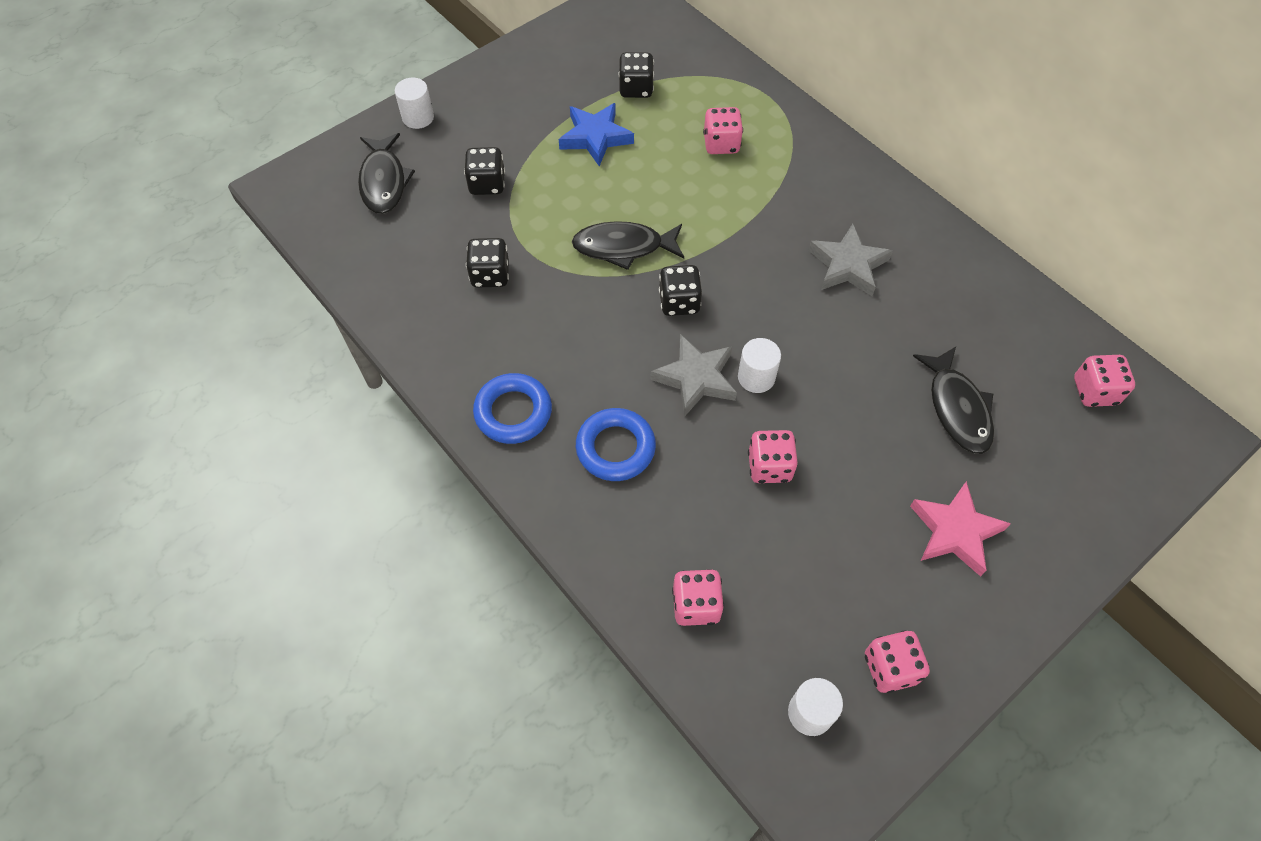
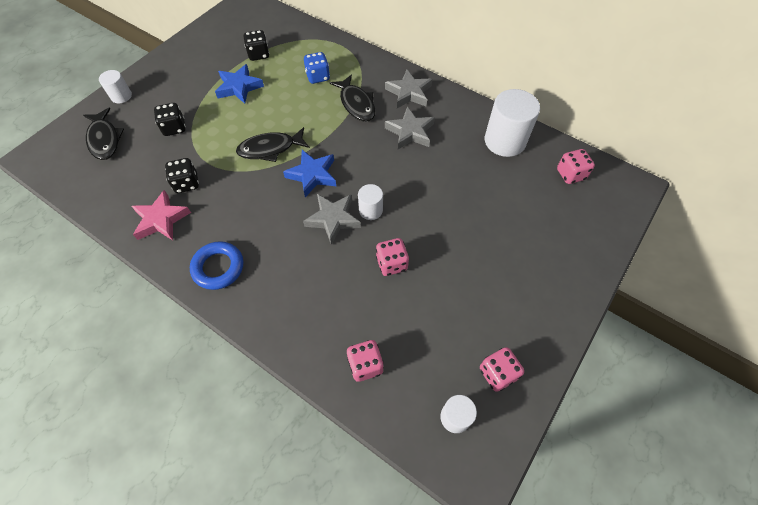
camera: 15 degrees left, 0 degrees up
(615, 448) = (291, 275): blue ring -> none
(679, 302) = (312, 175): black dice -> blue star
(721, 144) = (318, 77): pink dice -> blue dice
(861, 199) = (409, 93): none -> grey star
(955, 531) = (514, 276): pink star -> pink star (161, 219)
(957, 408) = (495, 202): black fish -> black fish (356, 104)
(999, 313) = (505, 141): none -> white cylinder

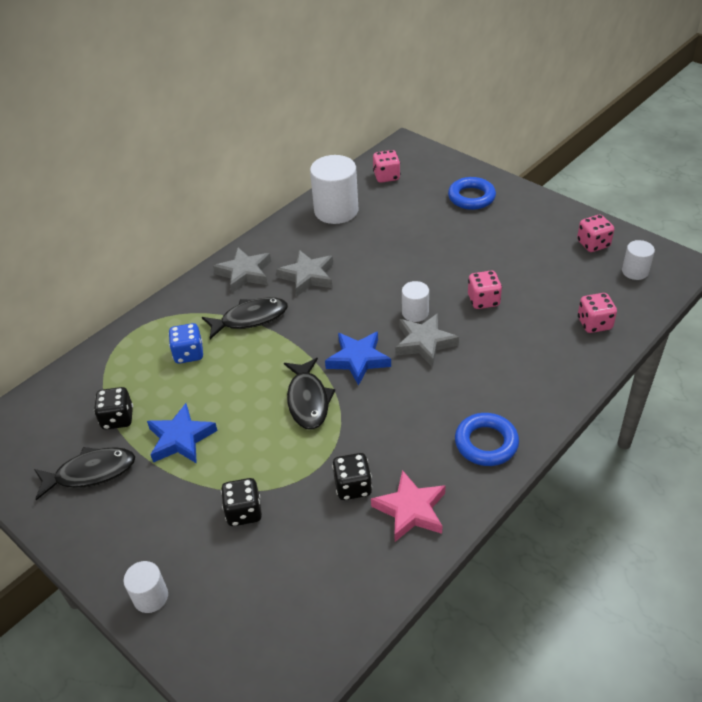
camera: 80 degrees left, 15 degrees down
(105, 139) = (246, 606): black fish -> black fish (91, 473)
(555, 250) = (471, 197): none -> blue ring

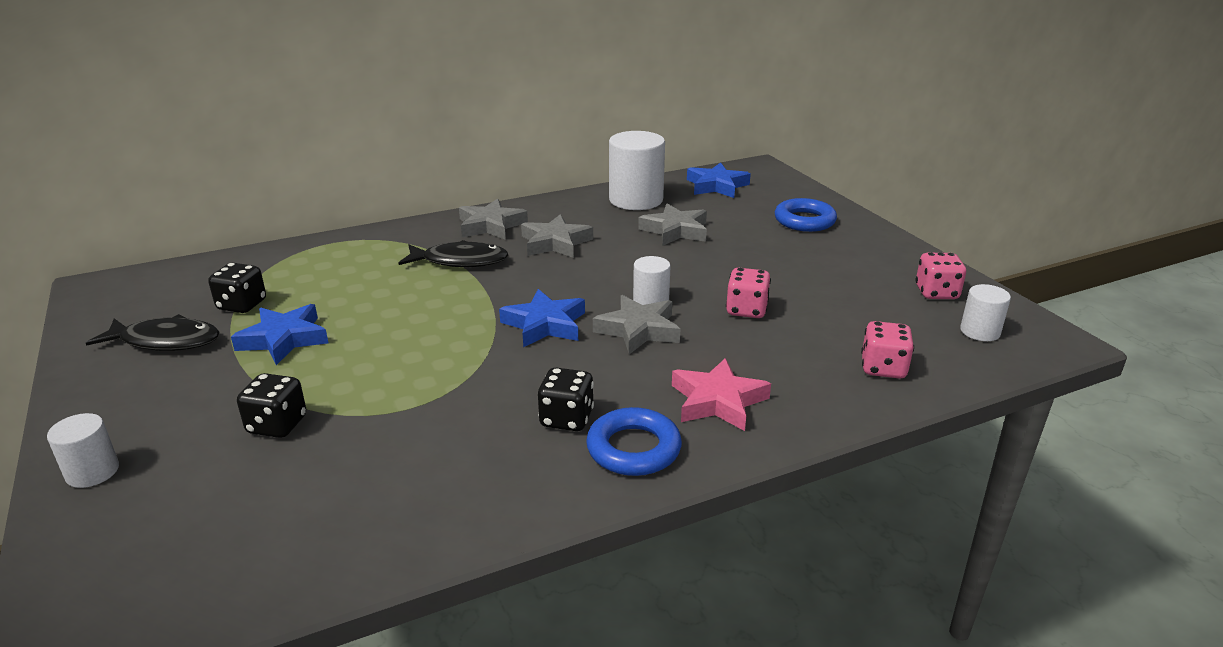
camera: 20 degrees right, 15 degrees down
(188, 354) = (368, 273): blue dice -> none
(308, 400) = (453, 345): black fish -> none
(353, 487) = (424, 441): black dice -> black dice (566, 419)
(386, 176) = (716, 186): pink dice -> blue star
(387, 236) = (675, 230): none -> grey star
(411, 510) = (472, 488): pink star -> pink star (718, 401)

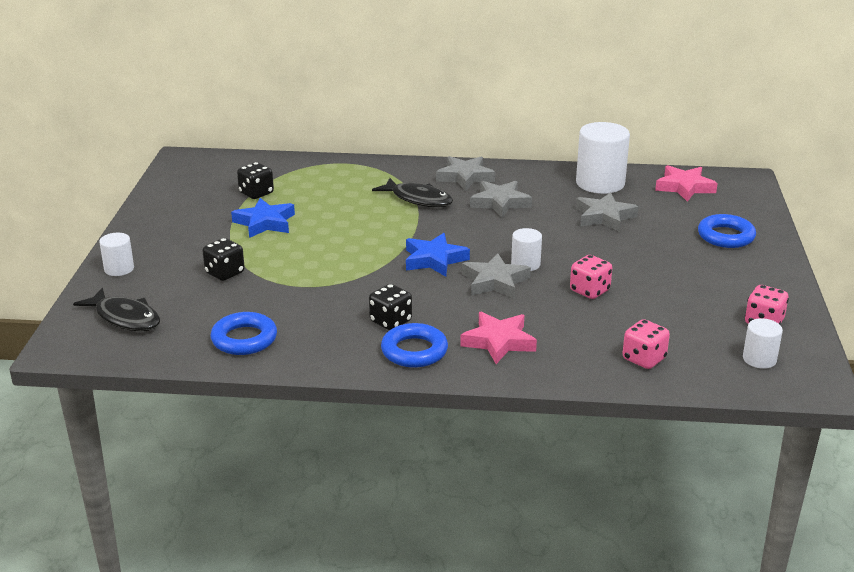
camera: 30 degrees right, 0 degrees up
(165, 341) = (198, 205): black fish -> black fish (125, 318)
(385, 517) = (244, 339): none -> blue ring
(716, 186) = (684, 187): blue star -> pink star

